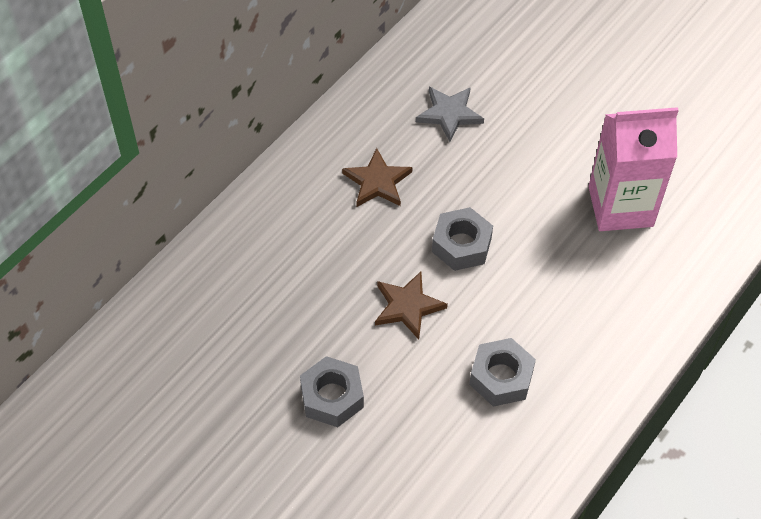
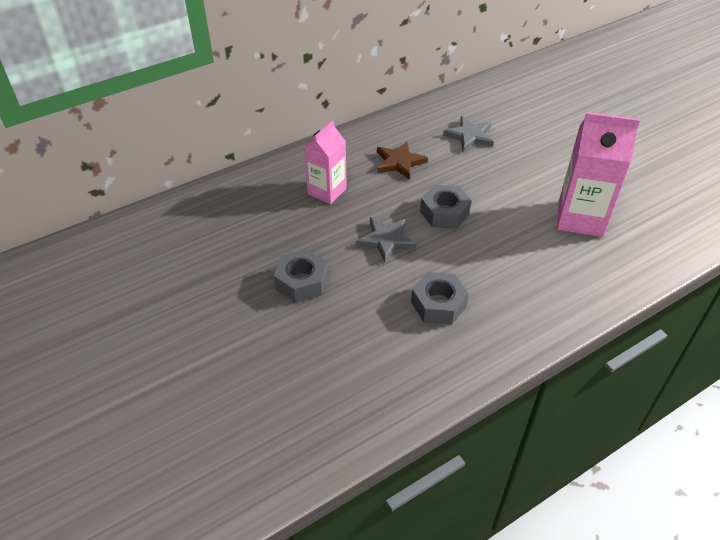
camera: 20 degrees right, 10 degrees down
(305, 254) = (327, 191): none -> pink carton
(407, 306) = (386, 240): brown star -> grey star

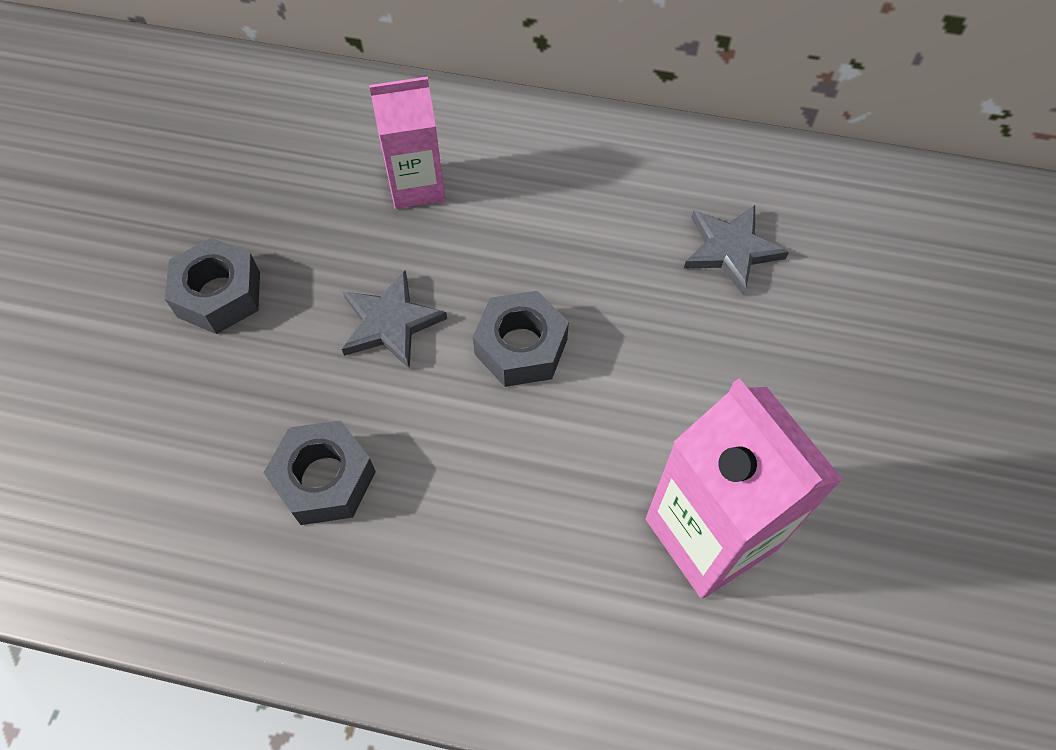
camera: 45 degrees right, 15 degrees up
(399, 162) = (568, 214): brown star -> none

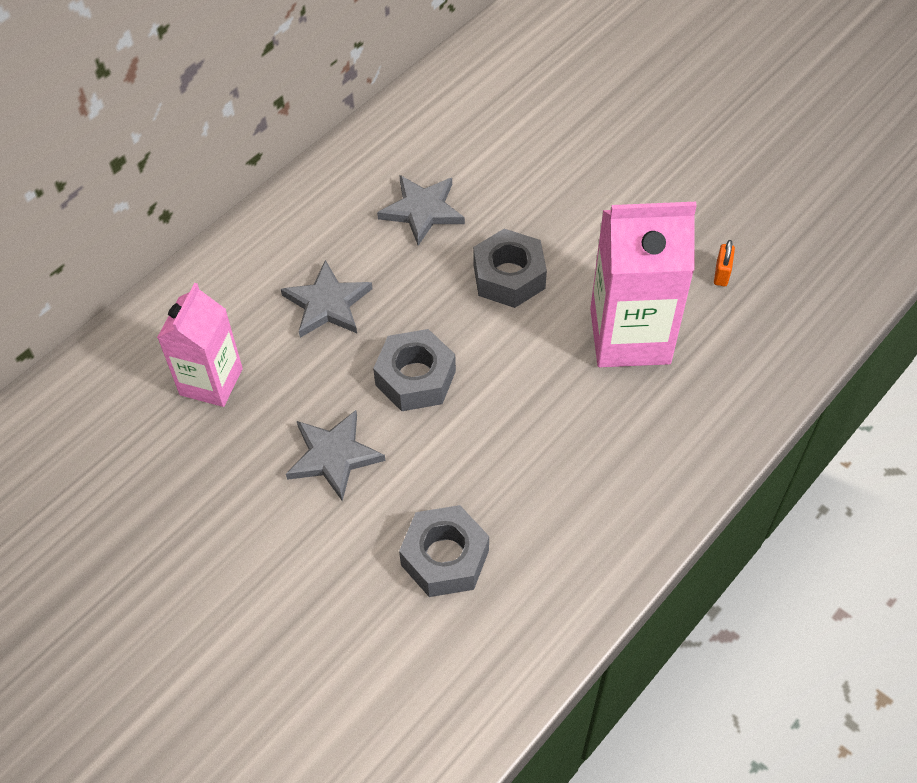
camera: 60 degrees left, 5 degrees down
(219, 295) = (216, 574): grey nut -> grey nut (509, 277)
(560, 229) = (327, 304): none -> grey star
(875, 600) = (721, 274): none -> orange padlock

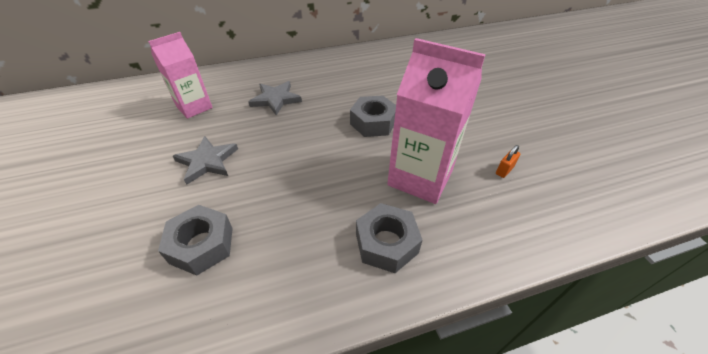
camera: 30 degrees right, 10 degrees down
(415, 378) = (283, 145): grey nut -> grey nut (386, 243)
(422, 210) = (355, 82): grey star -> none

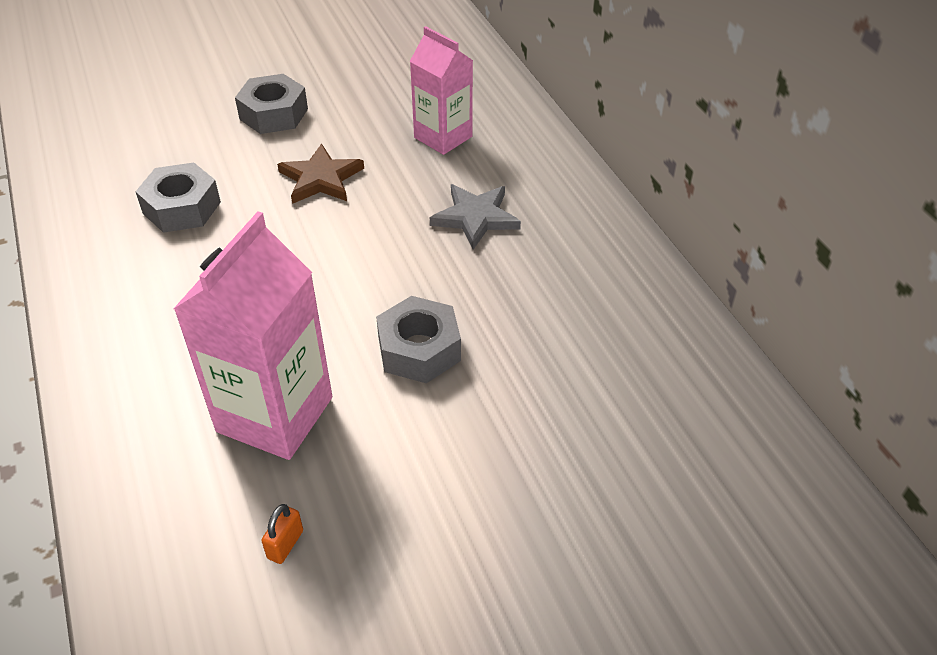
camera: 85 degrees right, 0 degrees up
(207, 161) = (321, 179): grey star -> brown star
(386, 243) = (155, 373): grey nut -> grey nut (274, 114)
(504, 170) = (285, 544): orange padlock -> orange padlock turned 75 degrees clockwise

